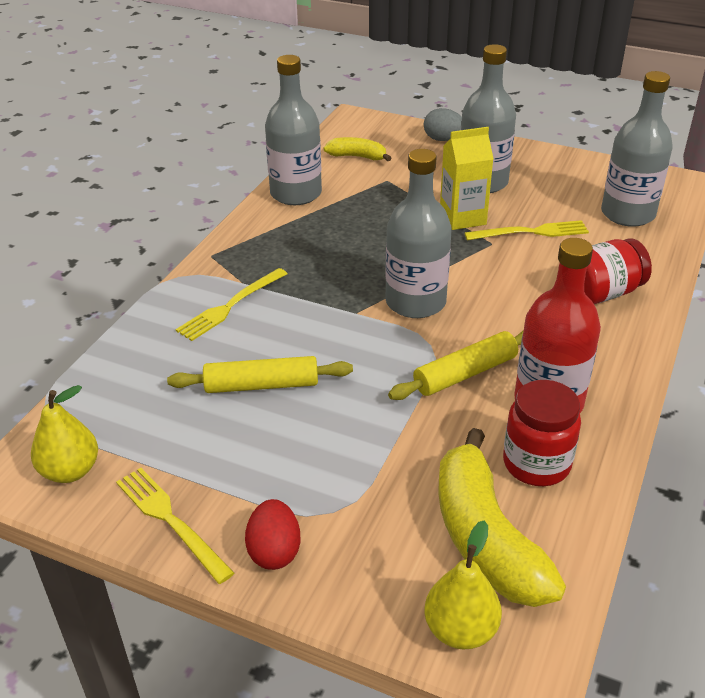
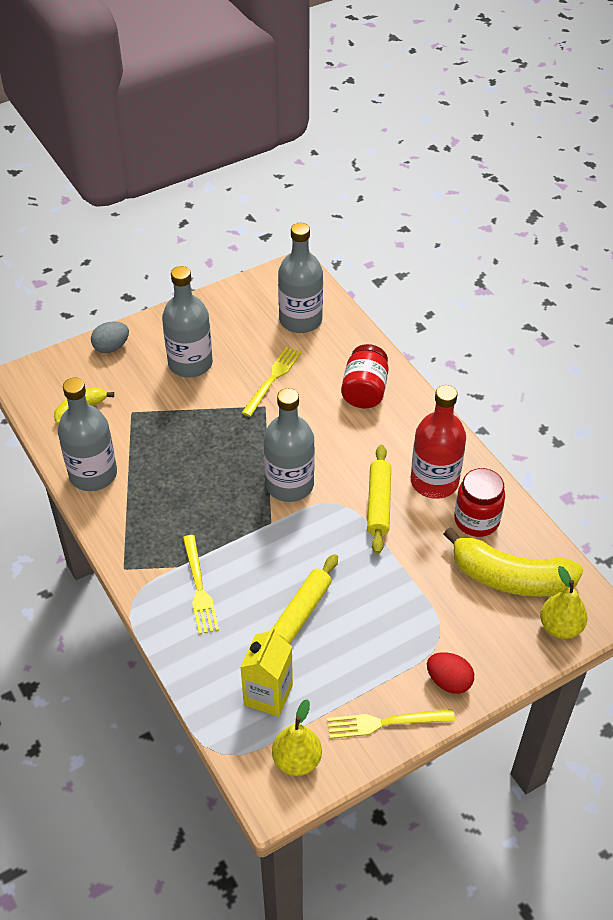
camera: 55 degrees left, 10 degrees up
(462, 218) = (221, 402): yellow carton -> yellow carton (268, 695)

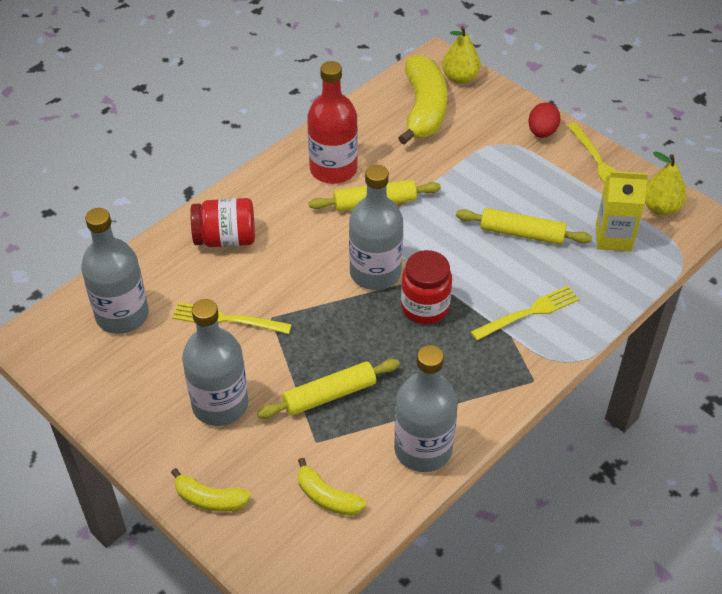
camera: 105 degrees left, 0 degrees up
(111, 347) = (210, 499): grey egg -> yellow banana
(171, 428) = (329, 395): none -> yellow rolling pin
(476, 520) = (369, 136): red jar -> red jar (425, 307)

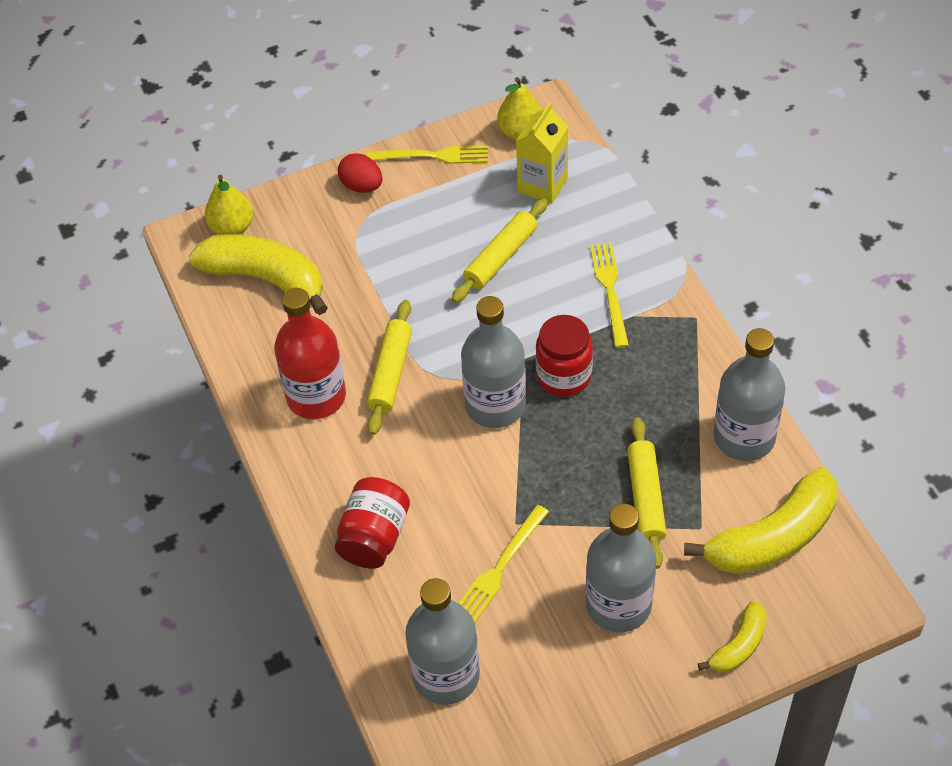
camera: 65 degrees left, 5 degrees up
(327, 497) = (772, 537): yellow banana -> yellow banana, size x1.91

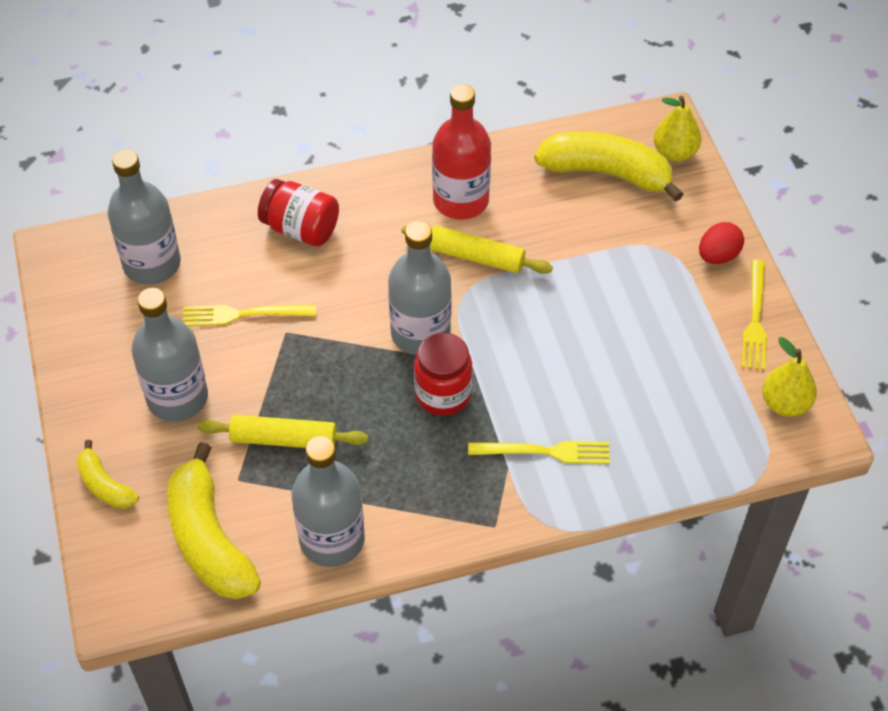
camera: 95 degrees right, 0 degrees up
(265, 279) = (606, 173): yellow banana -> yellow banana turned 105 degrees counterclockwise
(500, 567) = (243, 314): yellow fork -> yellow fork turned 45 degrees counterclockwise
(501, 257) = (605, 362): yellow rolling pin -> none
(542, 185) = (702, 413): yellow carton -> none

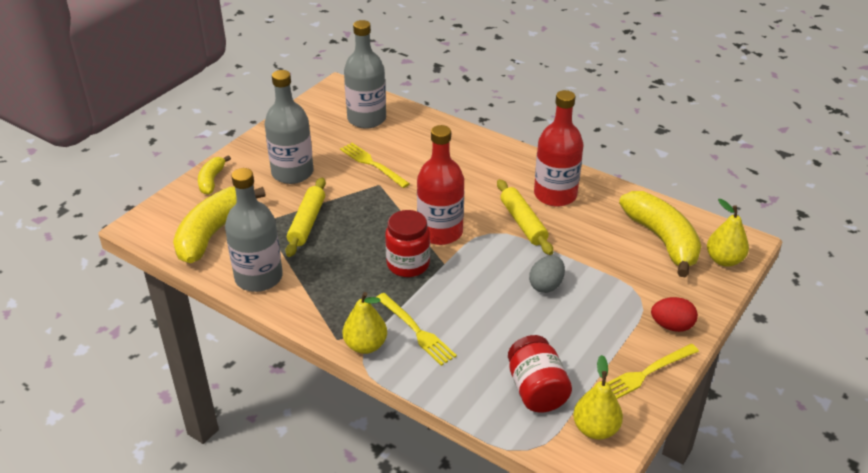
camera: 50 degrees right, 15 degrees down
(284, 439) = (307, 223): yellow rolling pin -> yellow rolling pin turned 45 degrees clockwise
(301, 229) = (454, 151): red jar -> red jar (536, 390)
(420, 333) = (440, 232): grey bottle -> red bottle
(526, 508) = (365, 345): none -> yellow pear
(581, 306) = (546, 285): none -> grey egg

